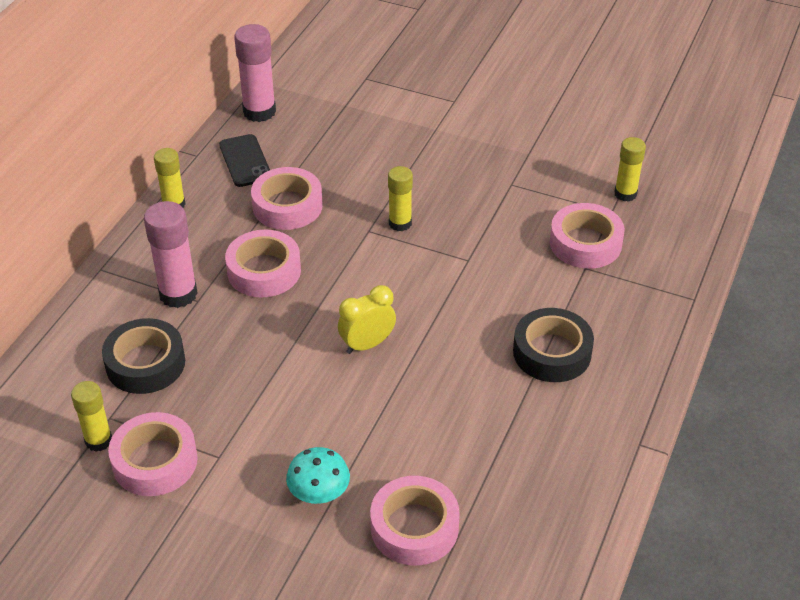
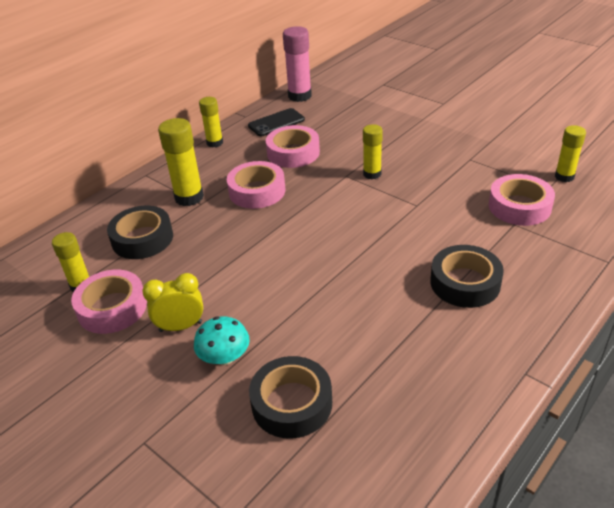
camera: 20 degrees right, 5 degrees down
(178, 294) = (189, 197): pink glue stick -> yellow glue stick
(245, 161) = (276, 123): black phone -> black phone turned 60 degrees clockwise
(367, 344) = (312, 252): yellow clock -> yellow clock (180, 326)
(414, 527) = (292, 403): pink tape -> black tape

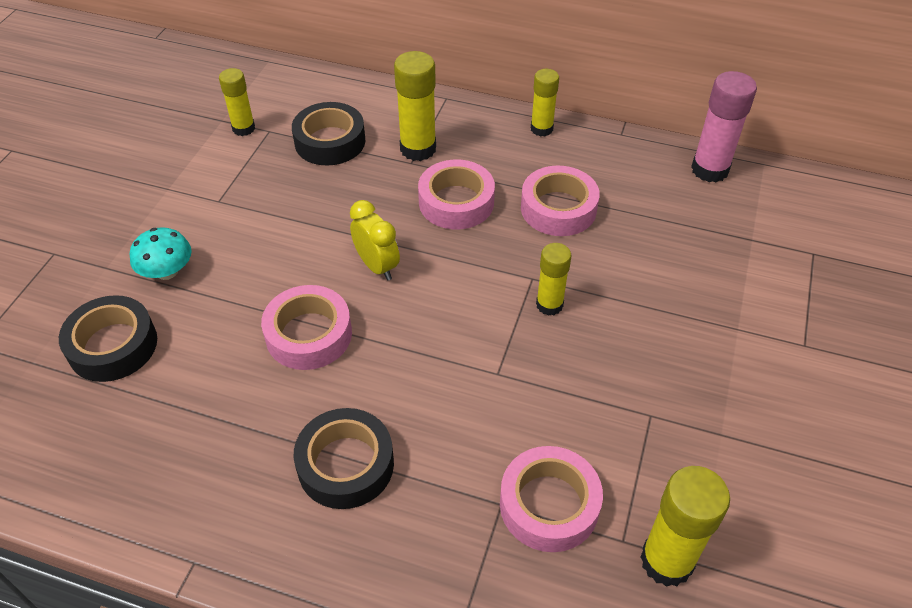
camera: 65 degrees right, 10 degrees up
(112, 308) = (217, 163): pink tape -> pink tape (309, 334)
(180, 326) = (203, 222): yellow clock -> yellow clock (377, 266)
(276, 123) = (622, 169): black phone -> none
(564, 176) = (666, 561): yellow glue stick -> yellow glue stick, size x1.56

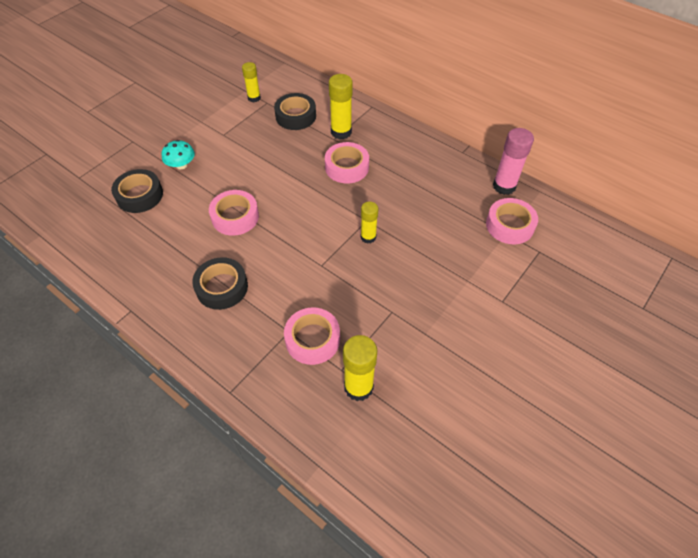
camera: 20 degrees right, 5 degrees up
(377, 266) = (287, 191): yellow clock -> none
(541, 129) = (417, 137): yellow glue stick -> none
(558, 208) = (402, 185): pink tape -> pink tape (509, 225)

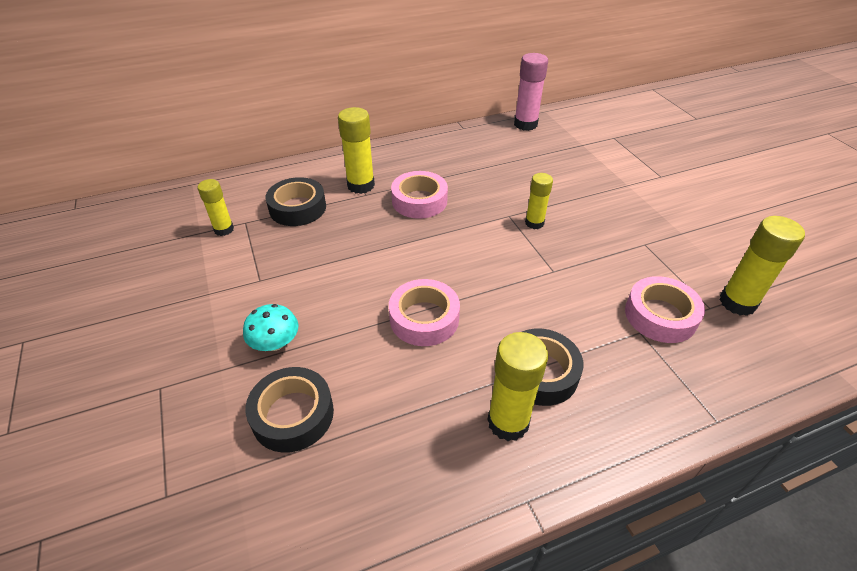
camera: 60 degrees left, 10 degrees down
(177, 284) = (508, 422): none -> yellow glue stick
(509, 225) = (574, 139): pink tape -> none

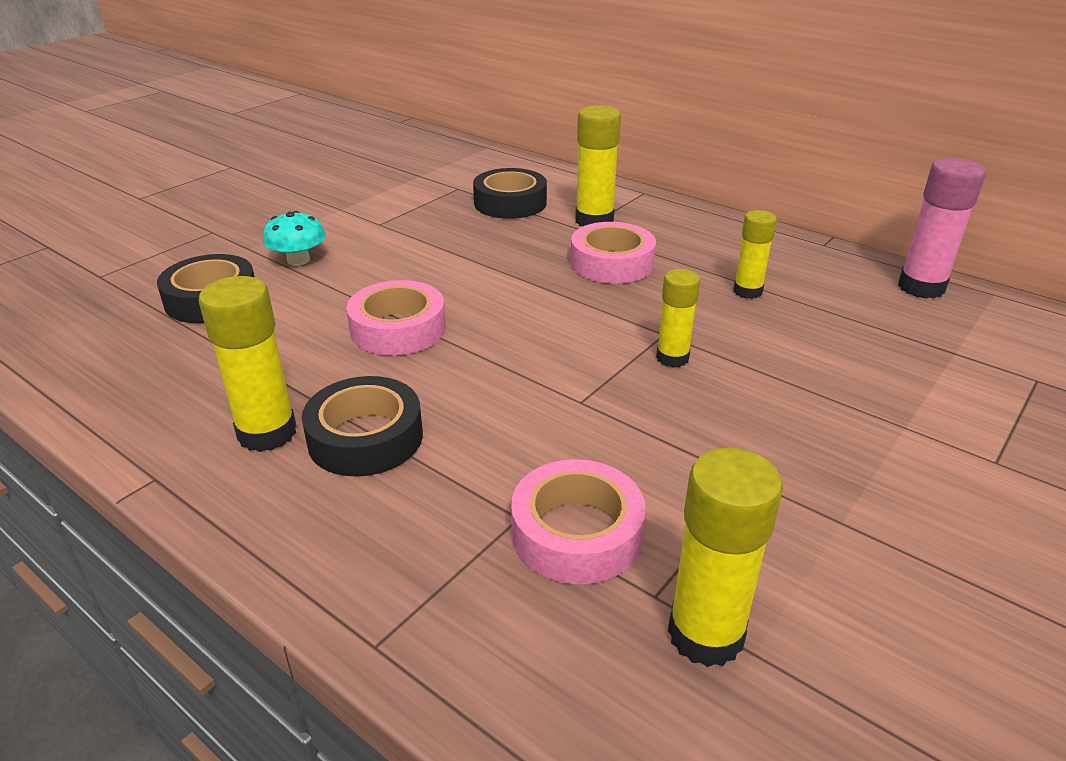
camera: 60 degrees right, 10 degrees down
(224, 229) = (435, 183): yellow glue stick -> yellow glue stick (747, 291)

